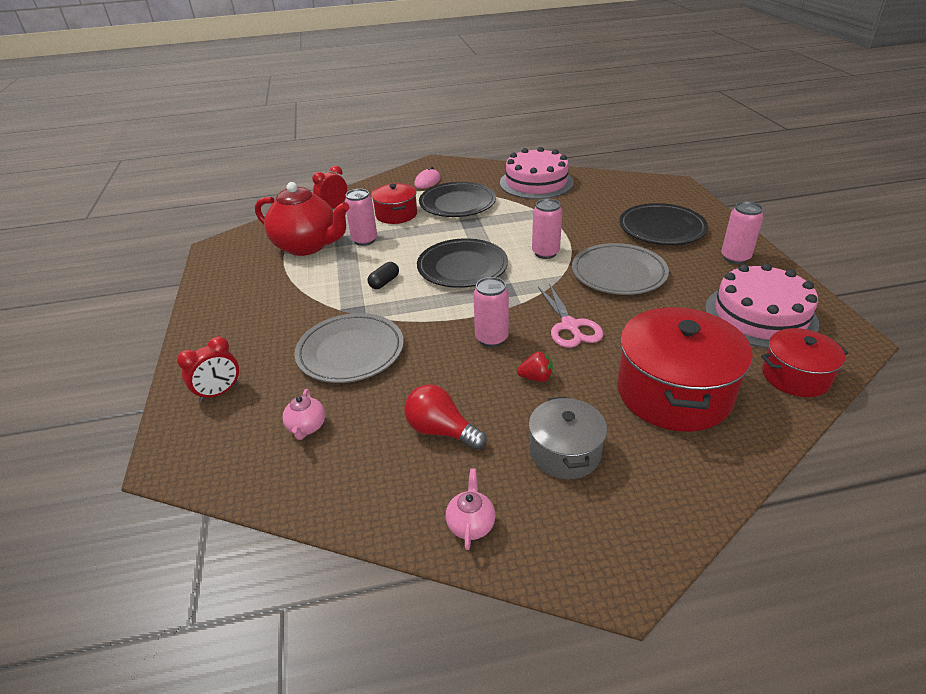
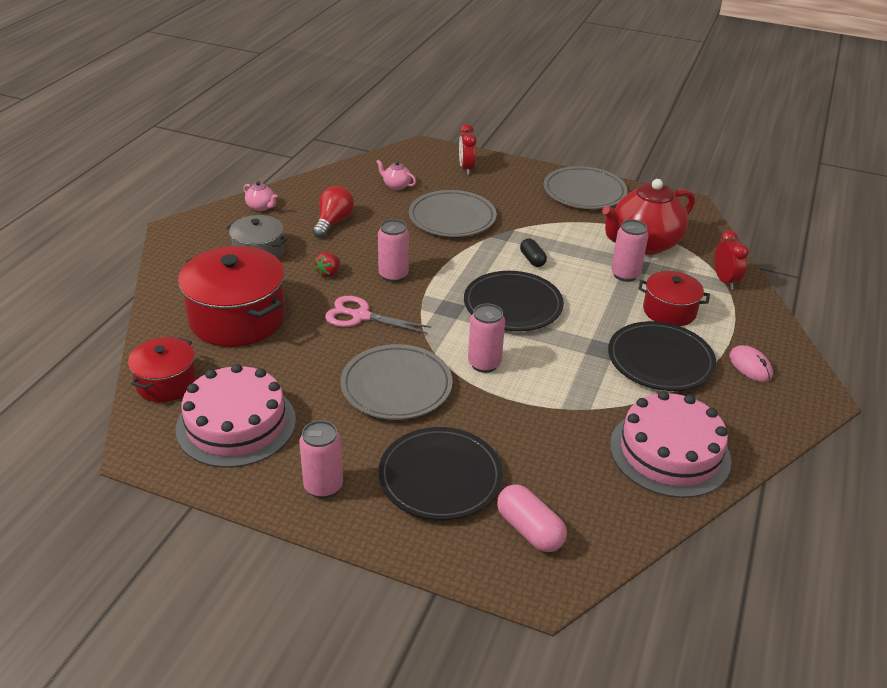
camera: 120 degrees right, 0 degrees up
(228, 299) = (584, 192): none -> grey plate
(441, 431) = (333, 222): red light bulb -> red light bulb turned 45 degrees counterclockwise
(649, 196) = (529, 530): none -> pink capsule

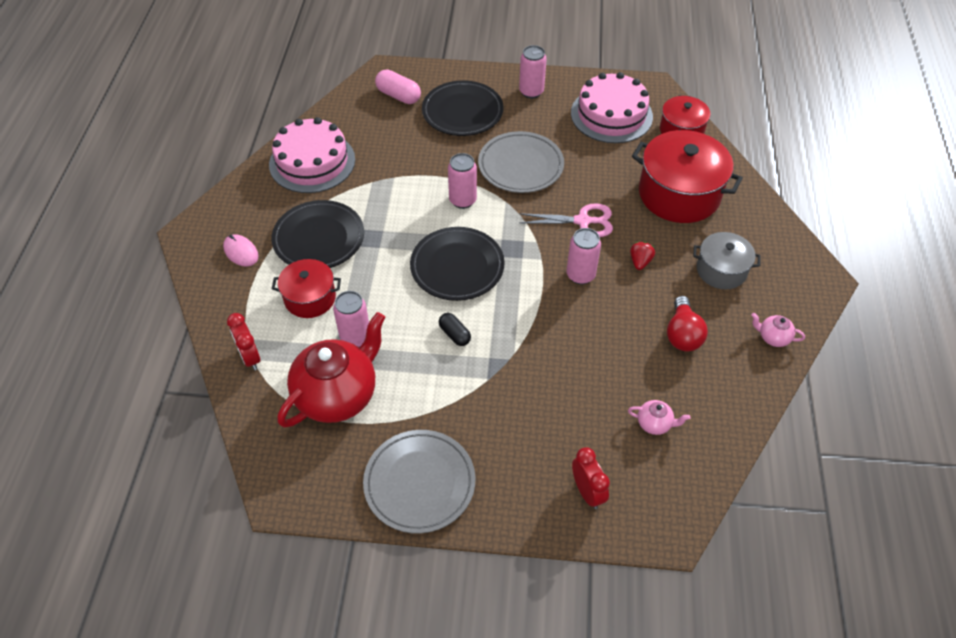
camera: 165 degrees right, 15 degrees up
(452, 218) = (562, 379): grey plate -> none

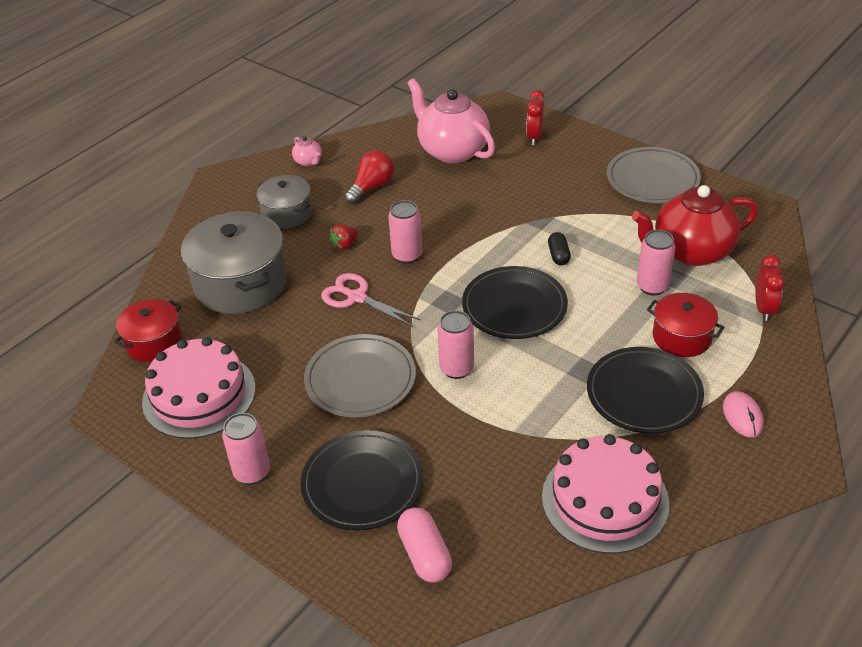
camera: 145 degrees left, 10 degrees down
(654, 424) = (452, 150): pink teapot -> pink teapot, size x2.42
(679, 194) = (240, 283): red pot -> grey pot

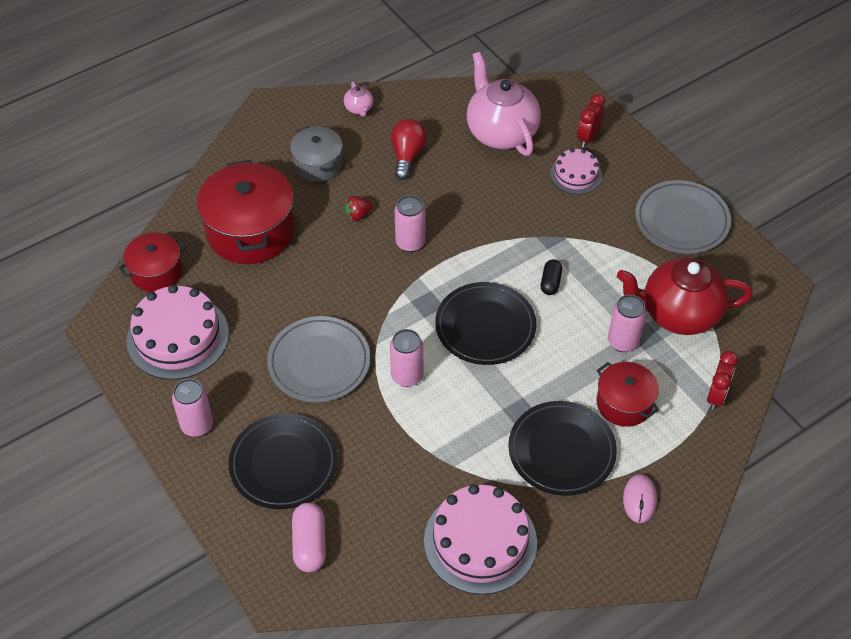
camera: 15 degrees right, 10 degrees up
(240, 283) = (250, 231): grey pot -> red pot
(357, 297) = (347, 276): pink scissors -> none
(371, 187) = (407, 155): red light bulb -> red light bulb turned 45 degrees counterclockwise
(538, 167) = (576, 174): none -> pink cake

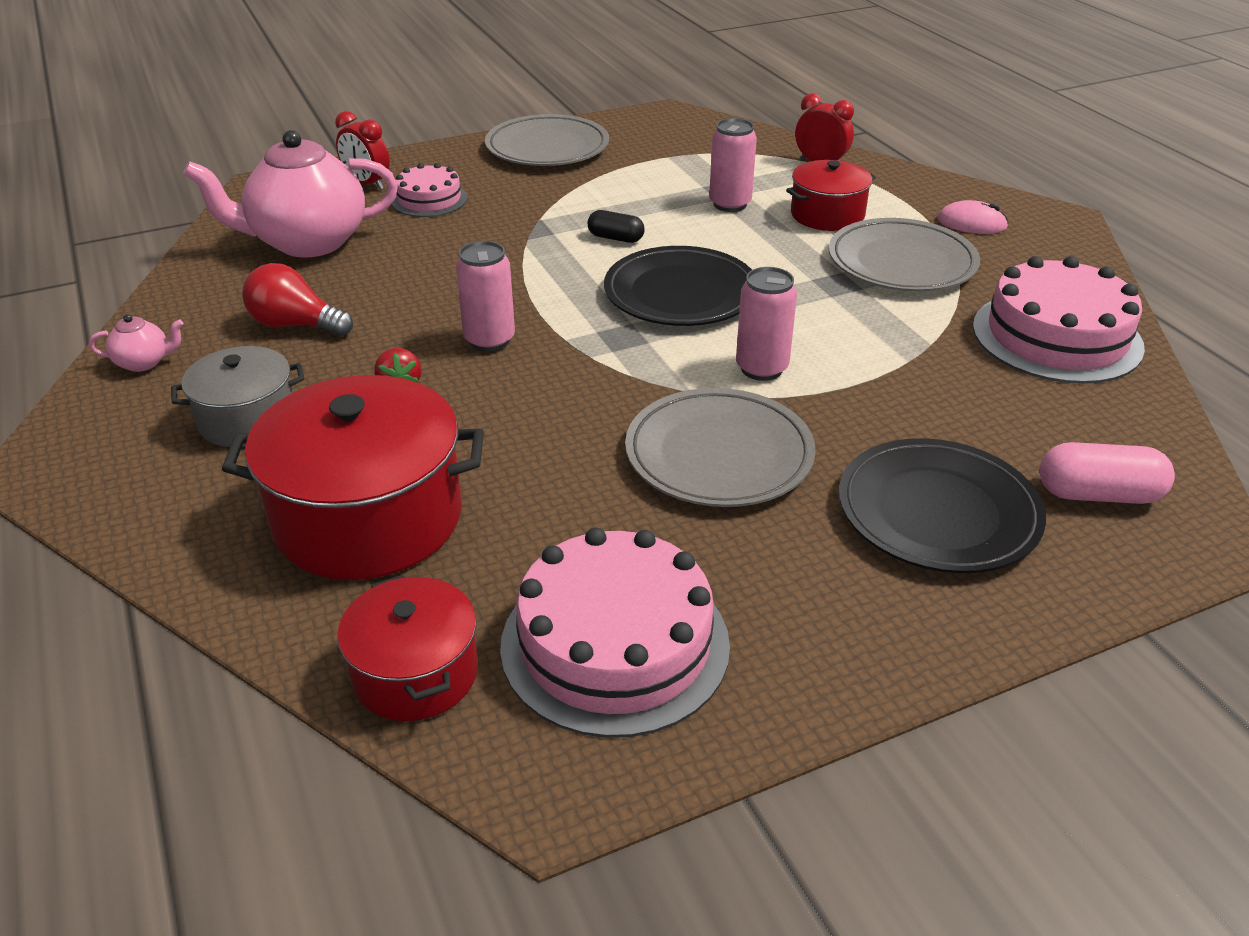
camera: 80 degrees left, 15 degrees down
(197, 425) = (850, 624): pink can -> none
(561, 451) = (901, 262): black plate -> grey plate
(678, 314) = (694, 168): red teapot -> none

